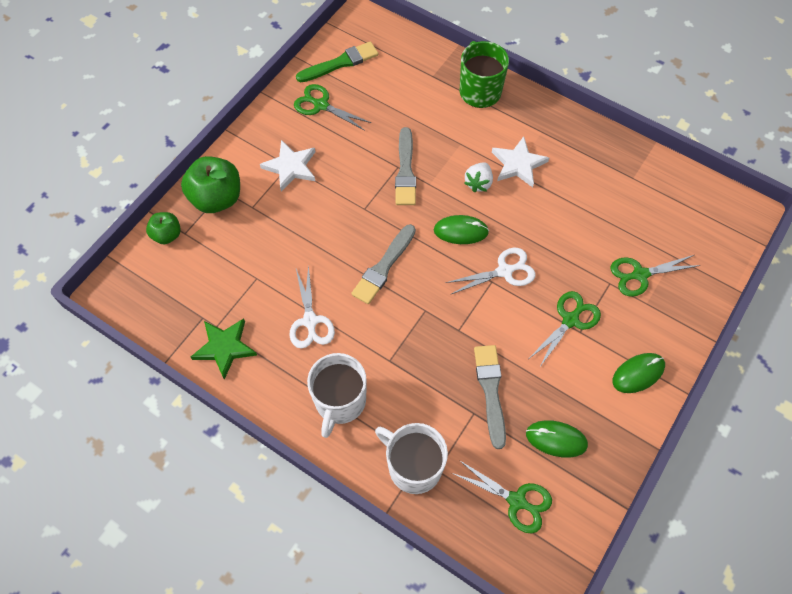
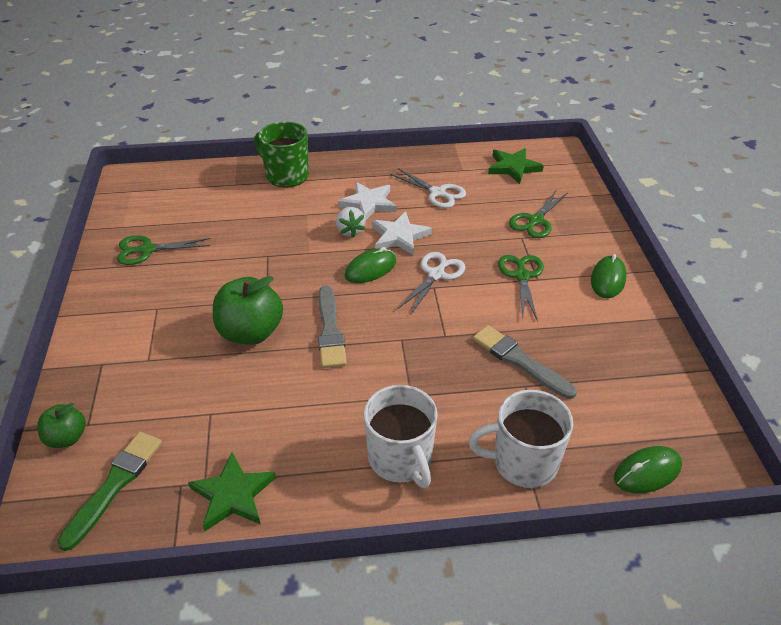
camera: 40 degrees left, 20 degrees down
(217, 198) = (100, 374): green apple -> green apple (251, 332)
(291, 167) = (160, 308): white star -> white star (399, 236)
(310, 321) = (302, 413): white scissors -> white scissors (437, 193)
(340, 63) = (137, 213): green brush -> green brush (115, 485)
(405, 171) = (277, 255): grey brush -> none
(516, 501) = (631, 424): green scissors -> none
(556, 439) = (606, 360): green mouse -> green mouse (647, 472)
(681, 204) = (513, 167): none -> green star

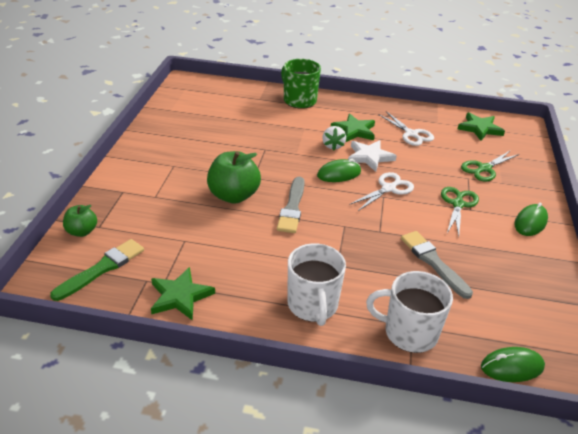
camera: 15 degrees right, 5 degrees down
(147, 250) = (181, 128): green scissors -> none
(368, 203) = (354, 130): white star -> green star

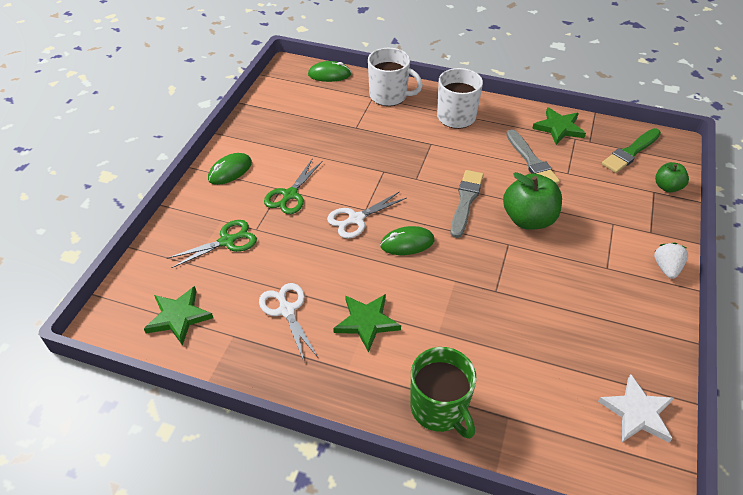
camera: 170 degrees left, 10 degrees up
(333, 146) = (404, 292): white strawberry -> white strawberry (666, 268)
(369, 157) = (361, 269): white star -> white star (637, 412)
(433, 262) = (347, 140): grey brush -> grey brush (531, 161)

